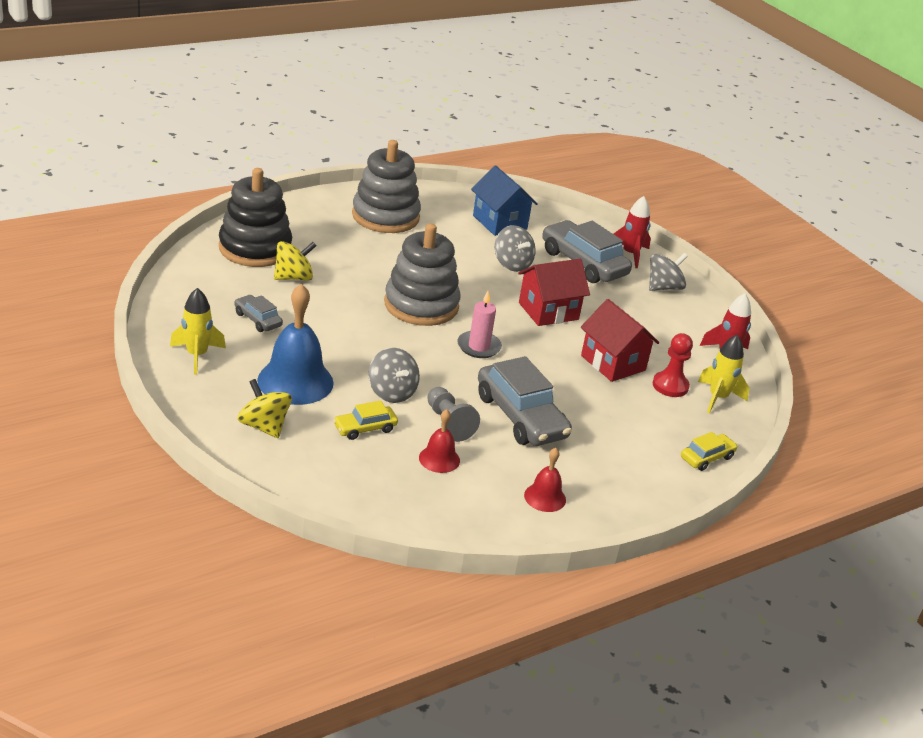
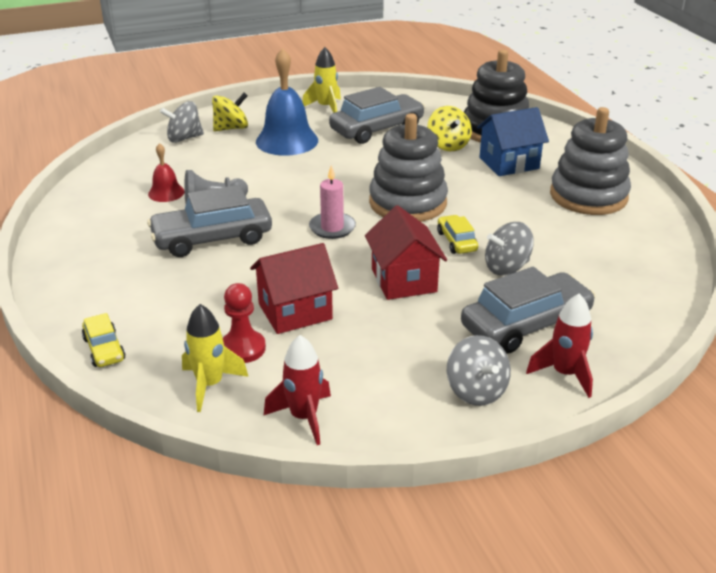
camera: 105 degrees right, 0 degrees up
(258, 319) = (377, 129): grey car -> grey car, size x1.97
(365, 428) = (217, 165): yellow car -> yellow car (456, 241)
(392, 392) = (264, 179): grey spinning top -> grey spinning top (184, 138)
(500, 222) = (610, 270): blue house -> blue house (509, 163)
(545, 497) = (94, 237): red bell -> none

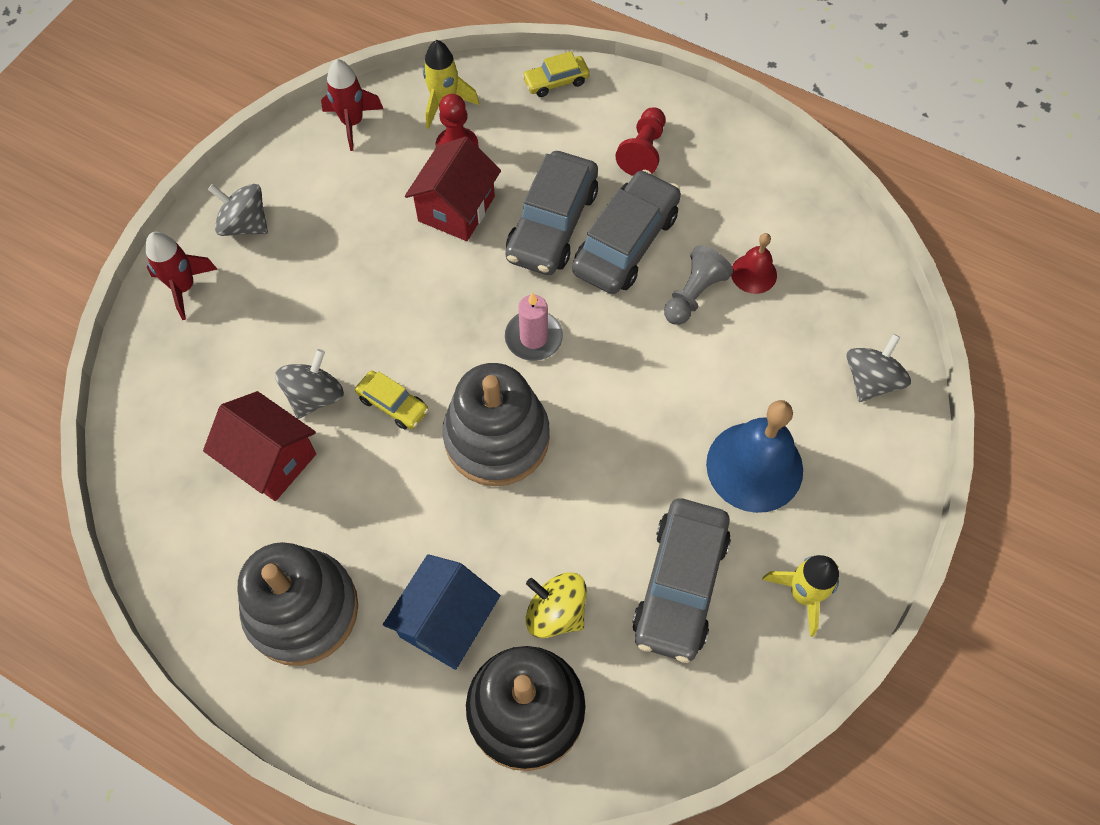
camera: 140 degrees right, 30 degrees up
(104, 349) = (556, 81): yellow car -> yellow car turned 45 degrees counterclockwise
(122, 274) = (643, 151): none -> red pawn
(231, 128) = (849, 444): yellow spinning top -> none
(403, 280) = (398, 309): red house -> red house (271, 459)
(526, 325) = (248, 325): grey car -> grey car (552, 224)

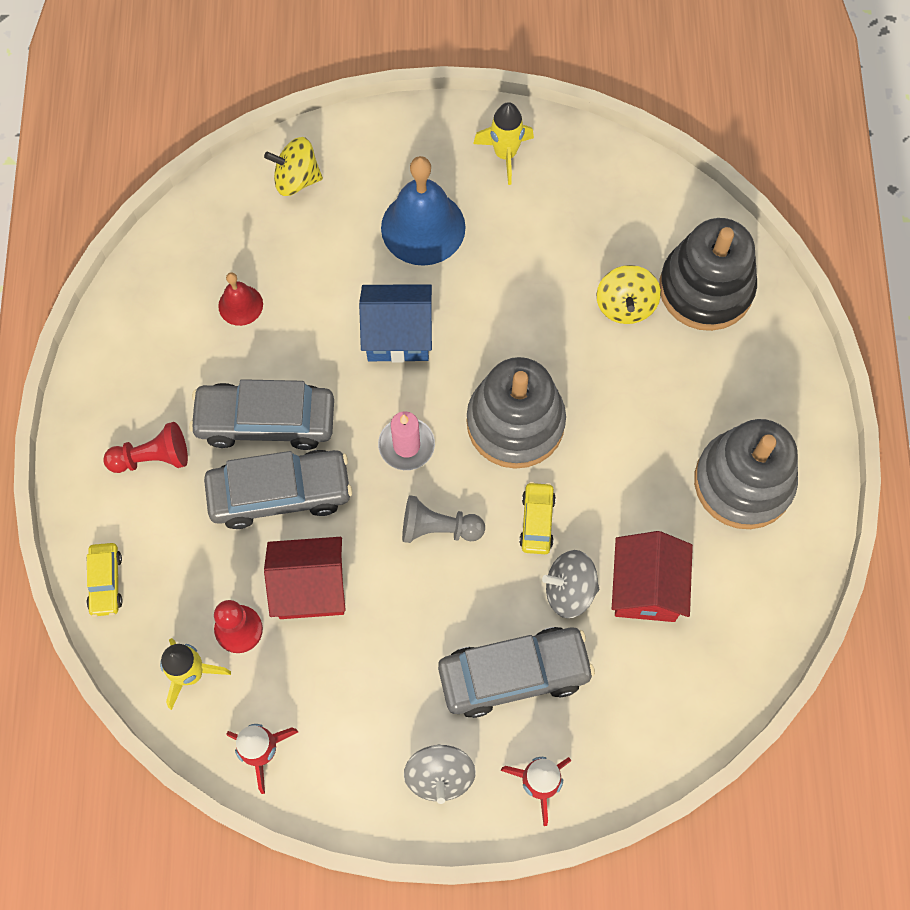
camera: 120 degrees left, 5 degrees up
(446, 622) = (682, 375): blue house -> blue house (398, 335)
(556, 81) = (106, 582): yellow car -> yellow car turned 45 degrees clockwise
(680, 585) = (550, 234): grey car -> grey car (514, 674)
(693, 294) = (289, 341): grey pawn -> grey pawn (438, 528)
(870, 380) = (296, 179): grey spinning top -> yellow spinning top

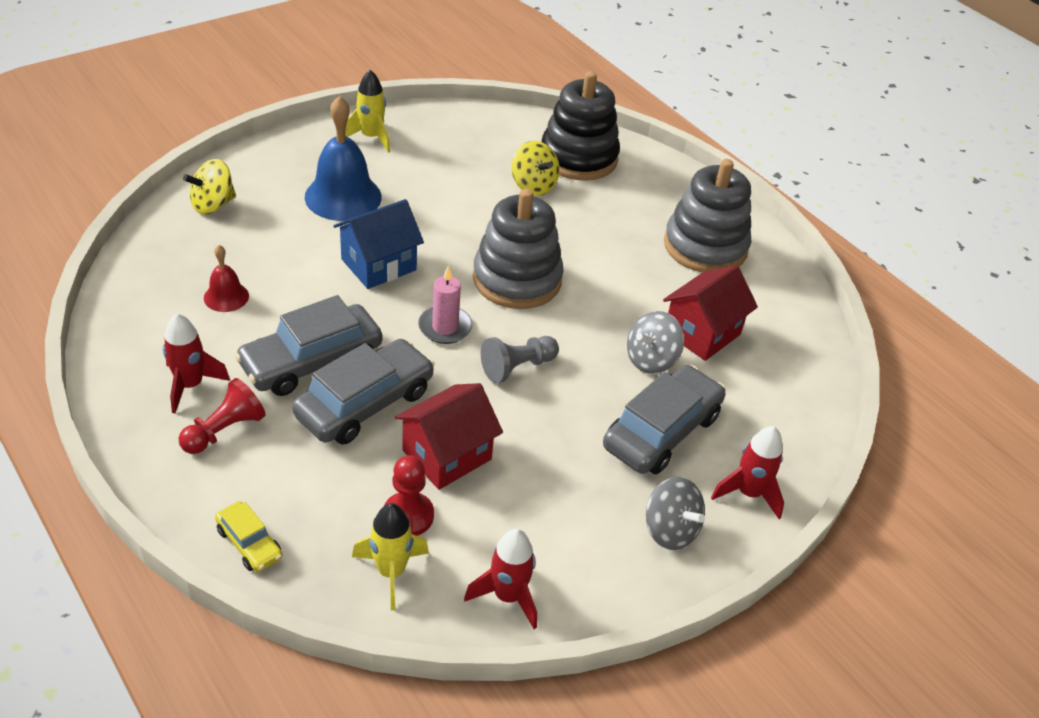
camera: 40 degrees left, 25 degrees down
(154, 393) = (190, 385): none -> red rocket
(537, 521) = (588, 329): yellow car -> none
(646, 588) = (702, 333): red house -> red house turned 75 degrees clockwise

